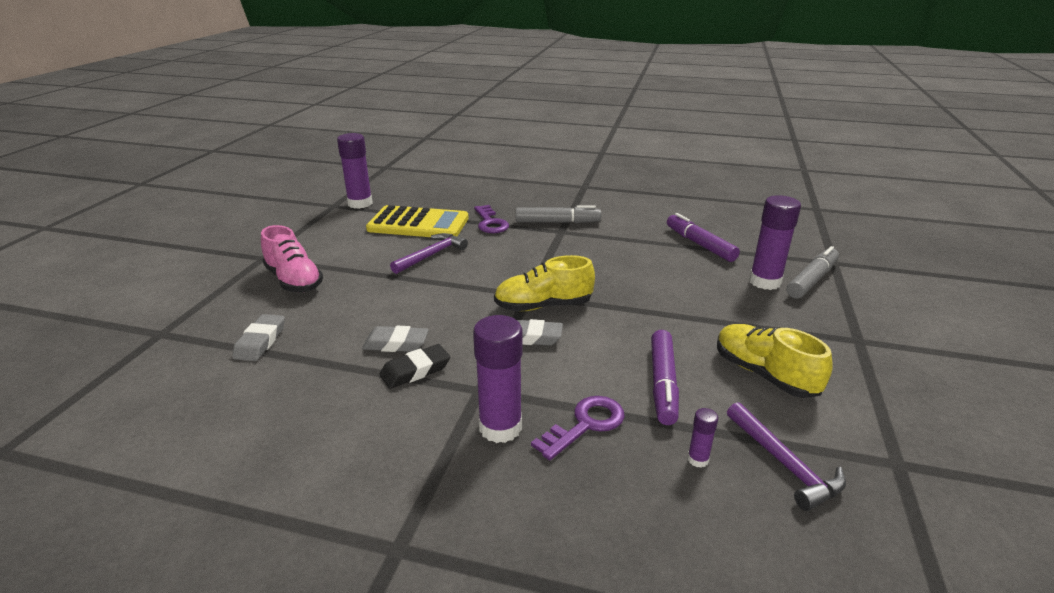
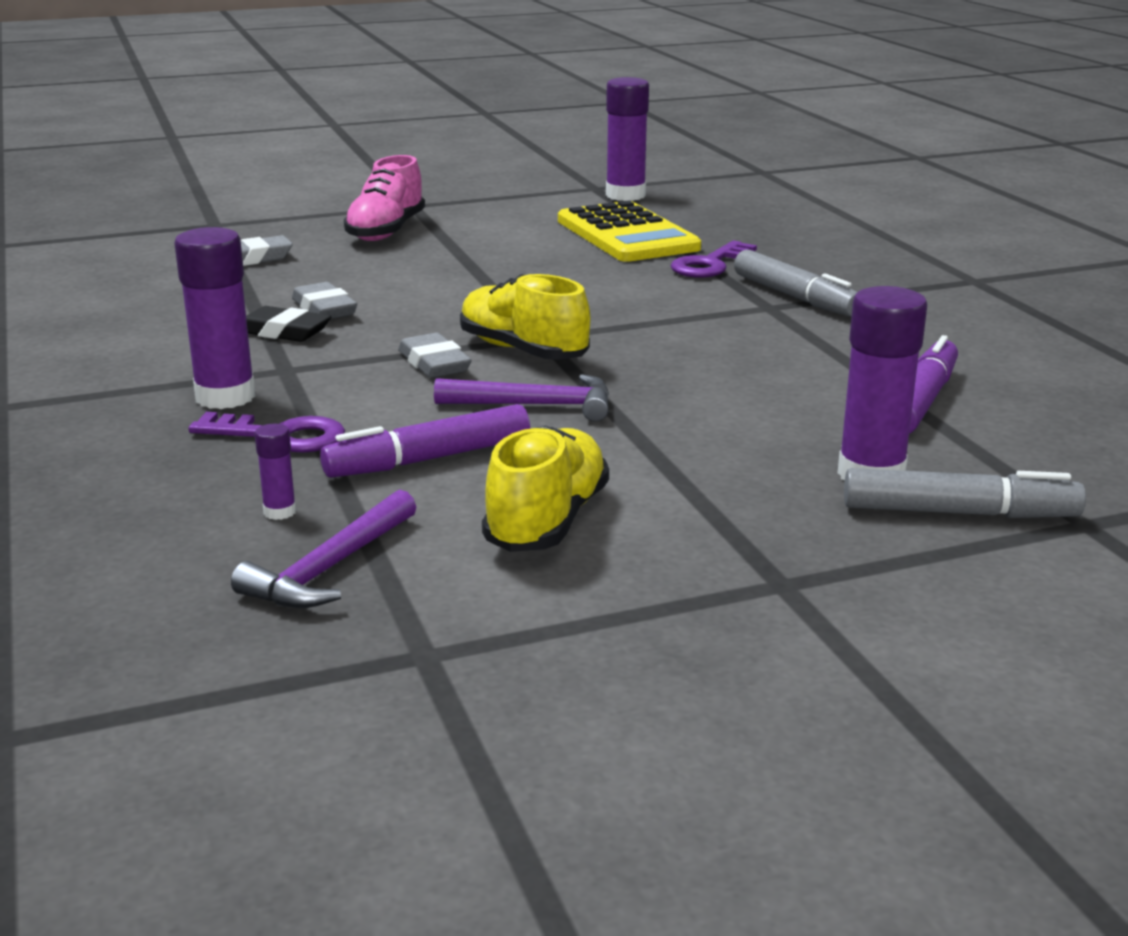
camera: 55 degrees right, 5 degrees down
(431, 255) = (554, 264): purple hammer -> purple hammer (535, 405)

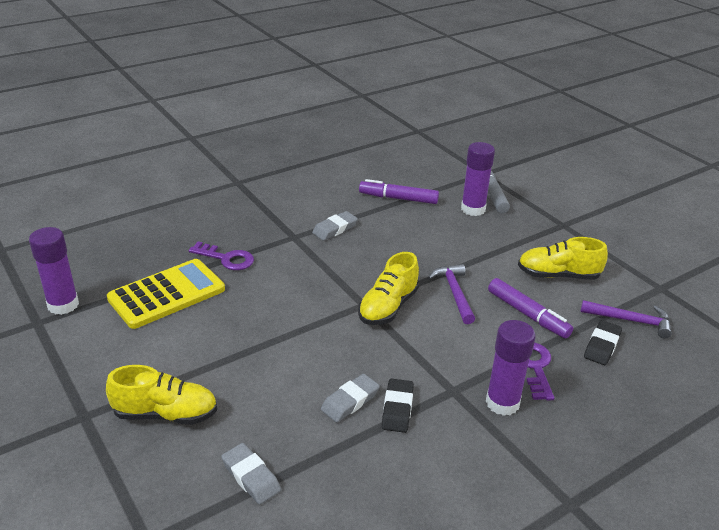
camera: 105 degrees left, 10 degrees up
(280, 512) = (602, 346): purple glue stick -> black eraser
(386, 231) = (165, 414): pink shoe -> yellow shoe
(434, 363) = (419, 335): grey eraser -> grey eraser (335, 229)
(795, 297) = (277, 229): grey marker -> none

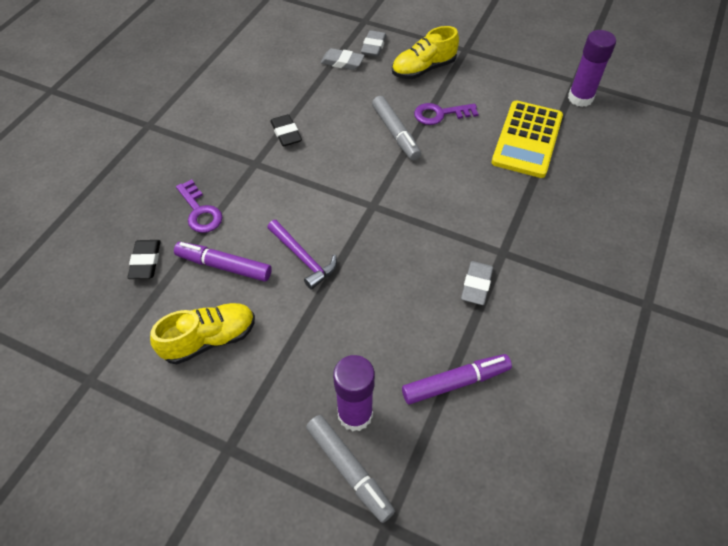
camera: 150 degrees right, 20 degrees up
(226, 258) = (528, 194): purple key -> purple key (440, 114)
(280, 354) = (395, 133): none -> grey marker
(350, 401) = (321, 124): grey eraser -> grey eraser (373, 46)
(388, 307) = (351, 212): yellow shoe -> none
(502, 403) = (214, 170): purple glue stick -> none
(631, 320) = (120, 308): purple hammer -> none

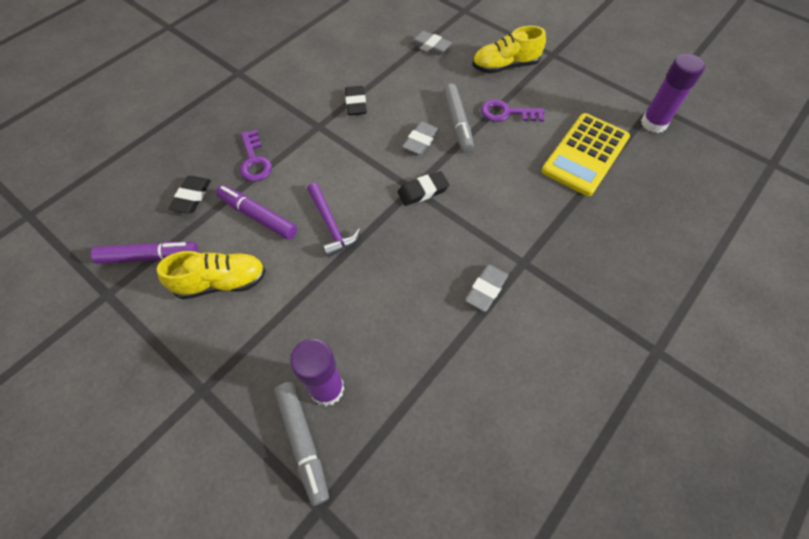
camera: 15 degrees right, 5 degrees up
(373, 46) = (464, 36): grey eraser -> grey eraser (420, 141)
(384, 206) = (423, 191): none -> black eraser
(455, 382) = (433, 382): purple marker -> purple marker (149, 257)

